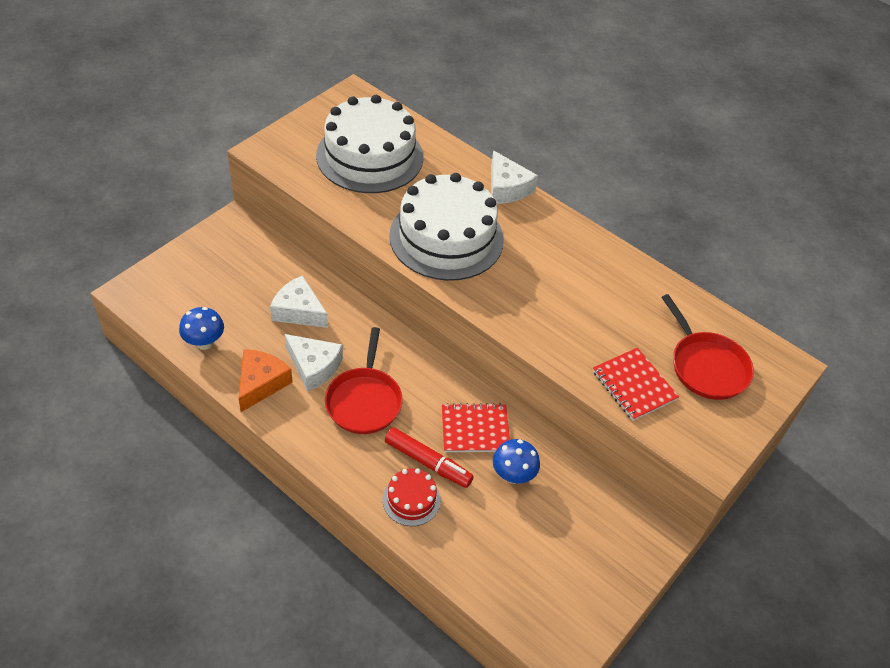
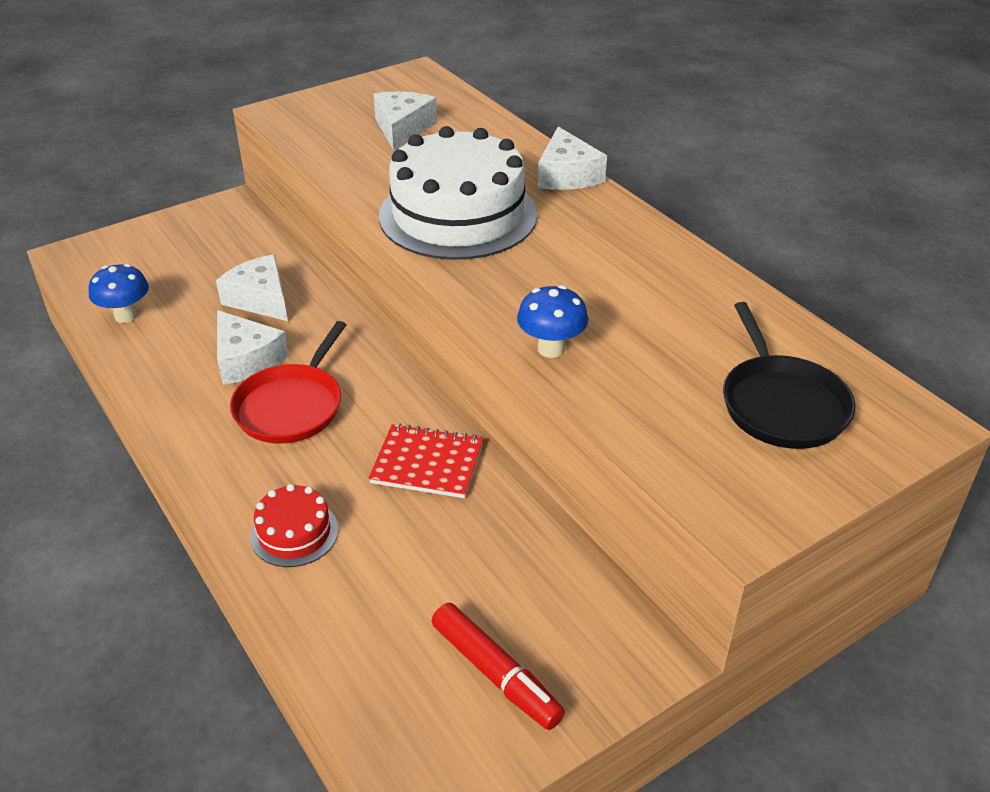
camera: 20 degrees right, 10 degrees down
(261, 383) = (169, 367): orange cheese -> none
(369, 156) = (402, 129): white cake -> white cheese
(428, 462) = (341, 492): red marker -> red marker (495, 674)
(513, 475) = (456, 529): blue mushroom -> blue mushroom (551, 349)
(634, 385) = (653, 411): red notebook -> none
(706, 366) = (782, 405): red pan -> black pan

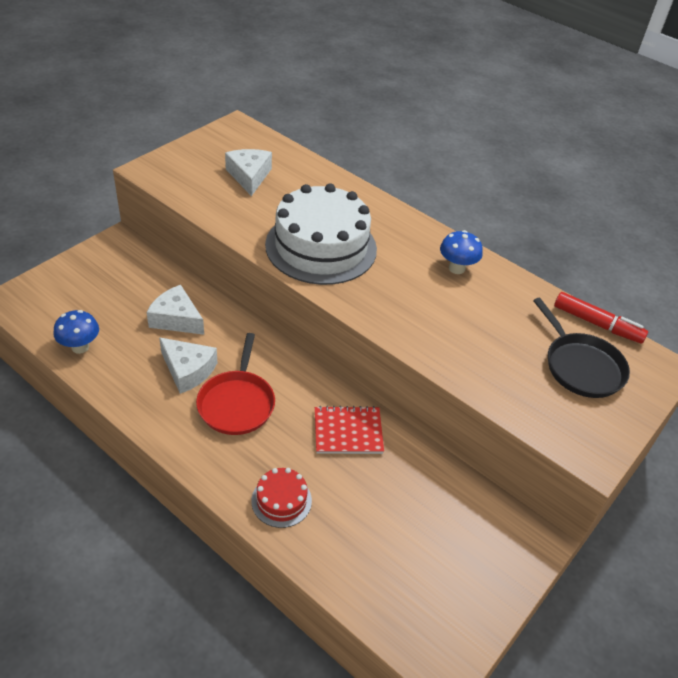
camera: 20 degrees left, 5 degrees up
(495, 674) = (451, 574): red marker -> red marker (597, 324)
(551, 349) = (428, 346): blue mushroom -> blue mushroom (456, 268)
(567, 175) = (380, 205): white cheese -> none

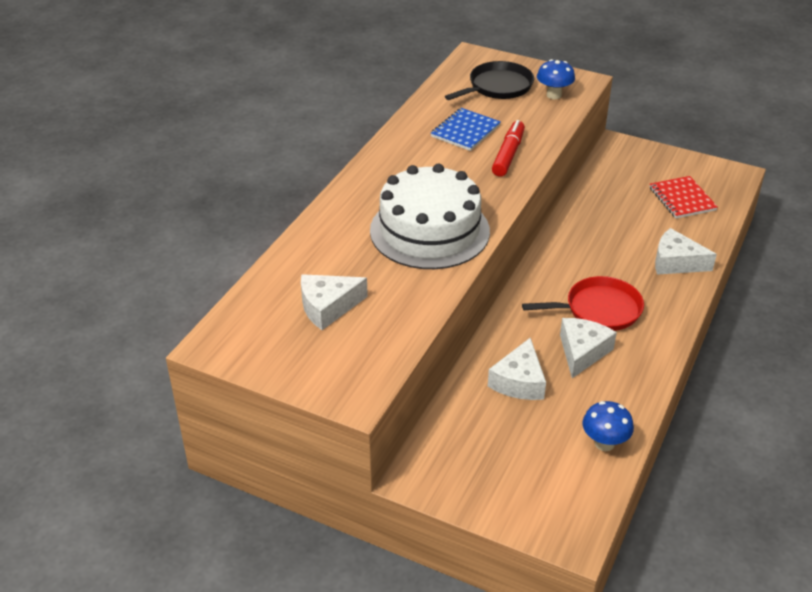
camera: 100 degrees left, 5 degrees down
(281, 500) = (676, 262): red cake -> white cheese
(348, 432) = (585, 240): red notebook -> red notebook (682, 199)
(456, 268) = (414, 149): blue mushroom -> blue mushroom (554, 95)
(484, 313) = (465, 131): none -> blue notebook
(597, 324) = (443, 81): red marker -> red marker (508, 155)

